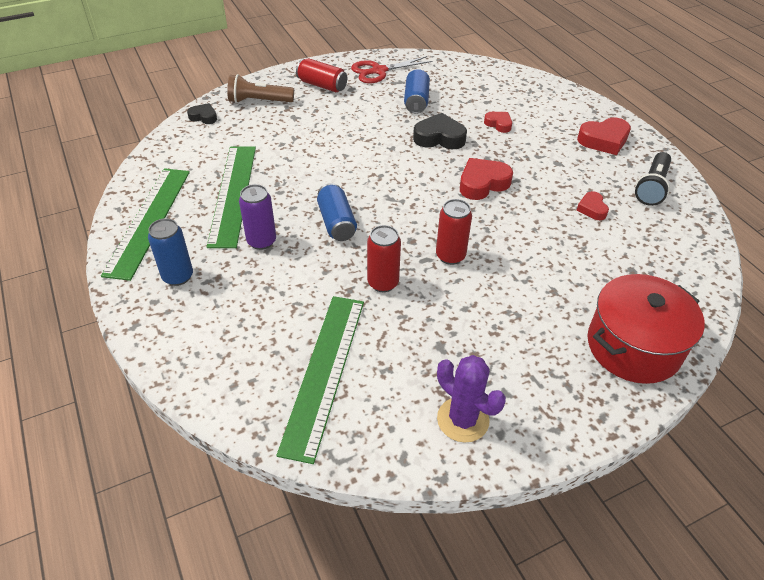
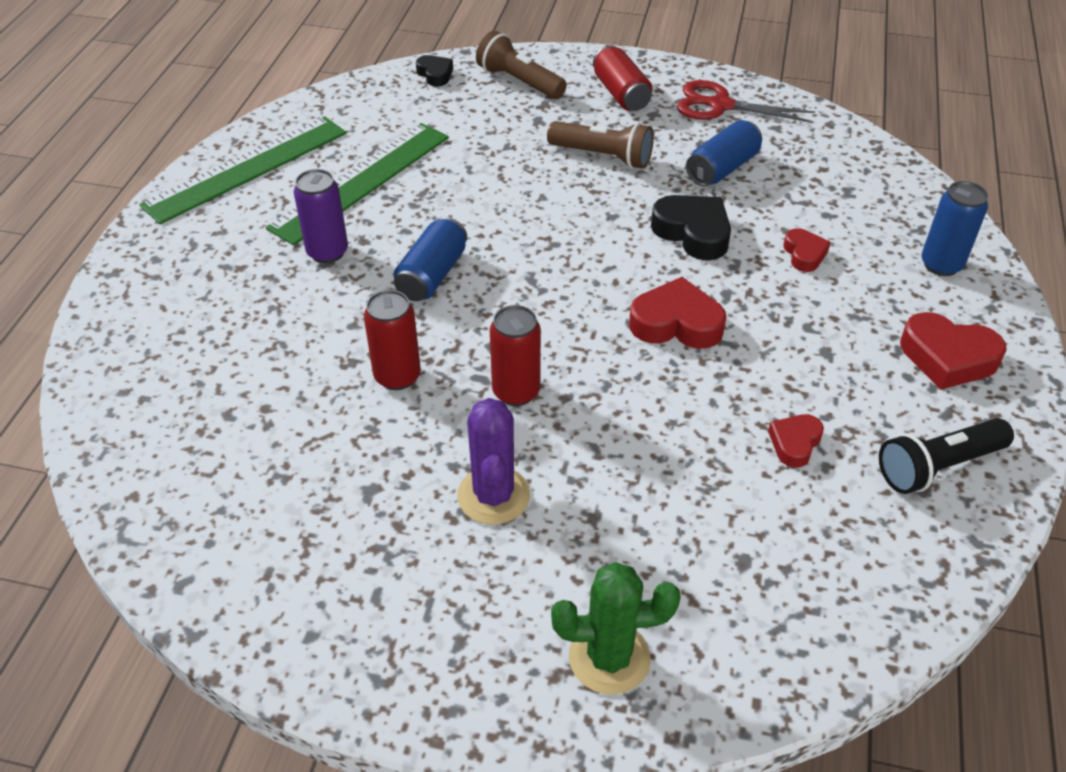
camera: 40 degrees right, 0 degrees up
(178, 276) = (205, 245): blue can -> blue can (941, 264)
(324, 372) = (218, 436): green ruler -> none
(352, 121) = (603, 156): none -> brown flashlight
(463, 420) = (290, 589): purple cactus -> purple cactus (493, 495)
(633, 346) = (609, 657): red pot -> green cactus

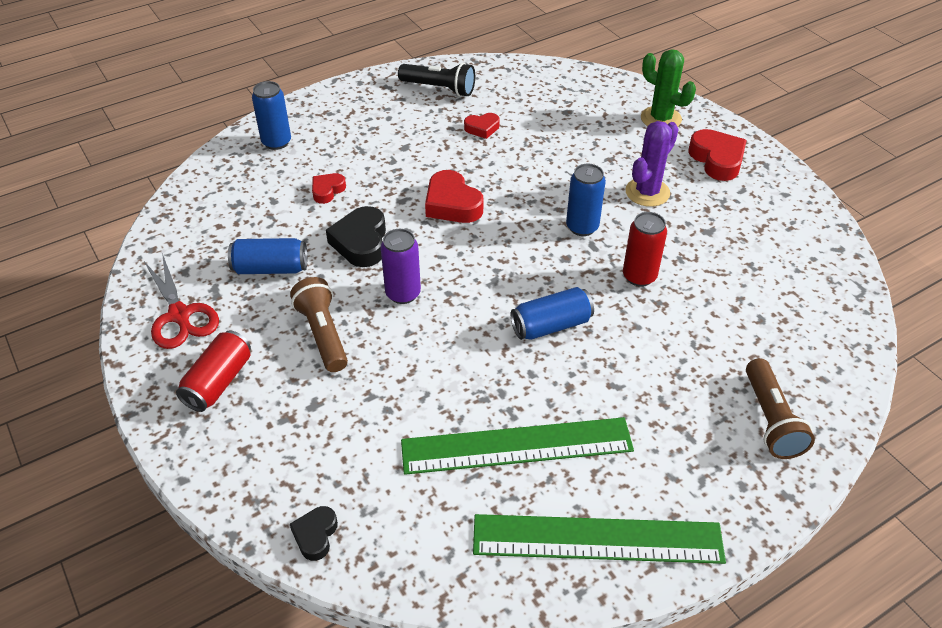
camera: 135 degrees left, 0 degrees up
(327, 252) = (604, 394): purple can -> purple can (403, 293)
(516, 392) = (582, 227): red can -> blue can
(519, 82) = (266, 462): brown flashlight -> brown flashlight (771, 420)
(947, 357) = (358, 112): red heart -> red heart (717, 160)

